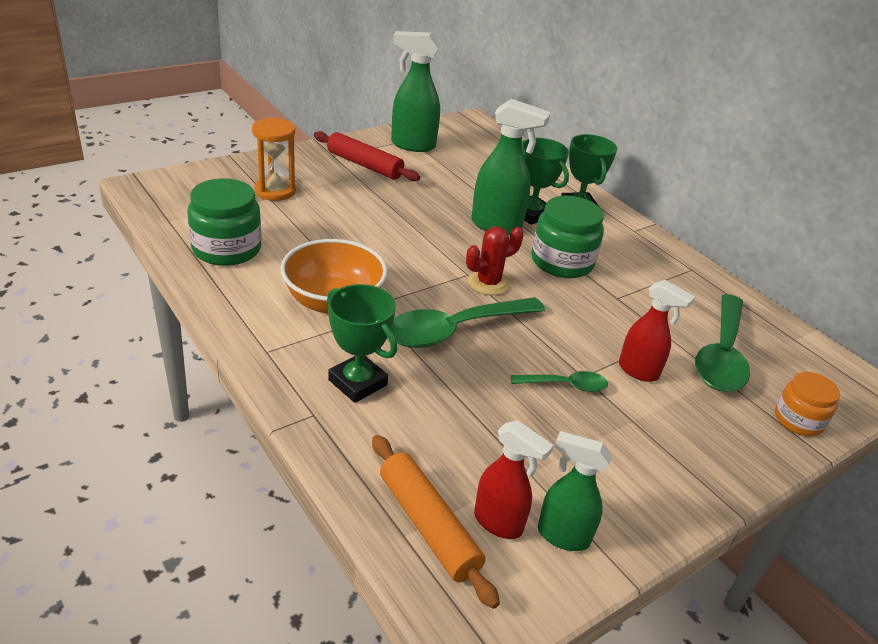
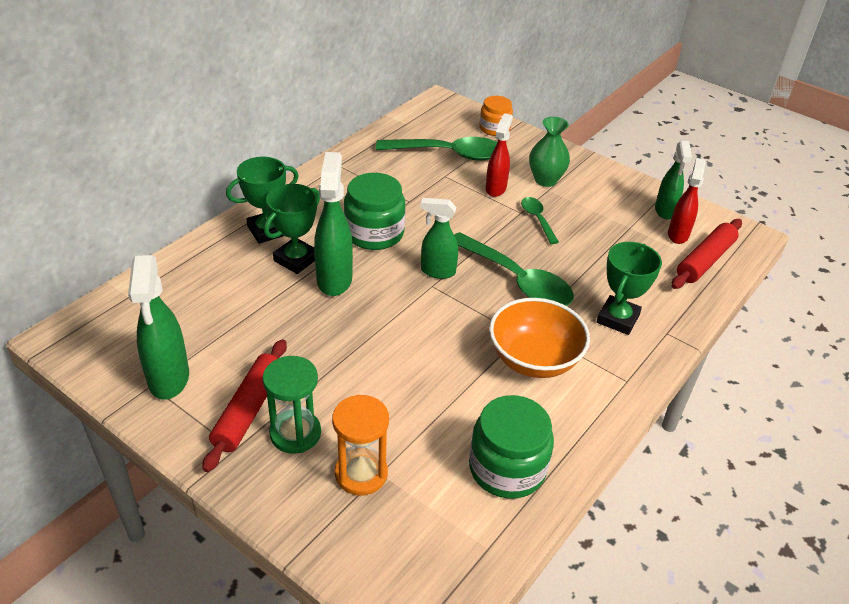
camera: 105 degrees left, 5 degrees up
(330, 176) = (295, 433): none -> green hourglass
(428, 525) = (705, 261): orange rolling pin -> red rolling pin
(488, 283) = (437, 271): red cactus -> green spray bottle
(657, 426) = (545, 180): none -> green vase

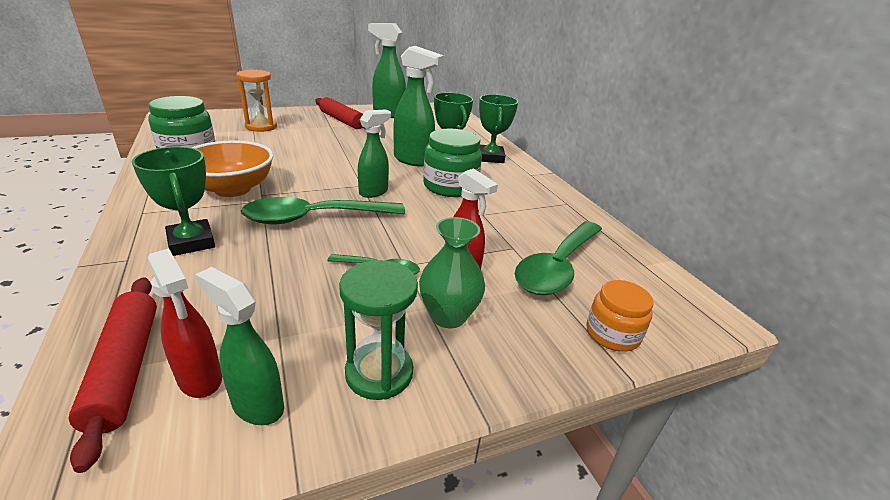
camera: 120 degrees right, 10 degrees down
(295, 433) = (310, 123): green hourglass -> green hourglass (379, 373)

